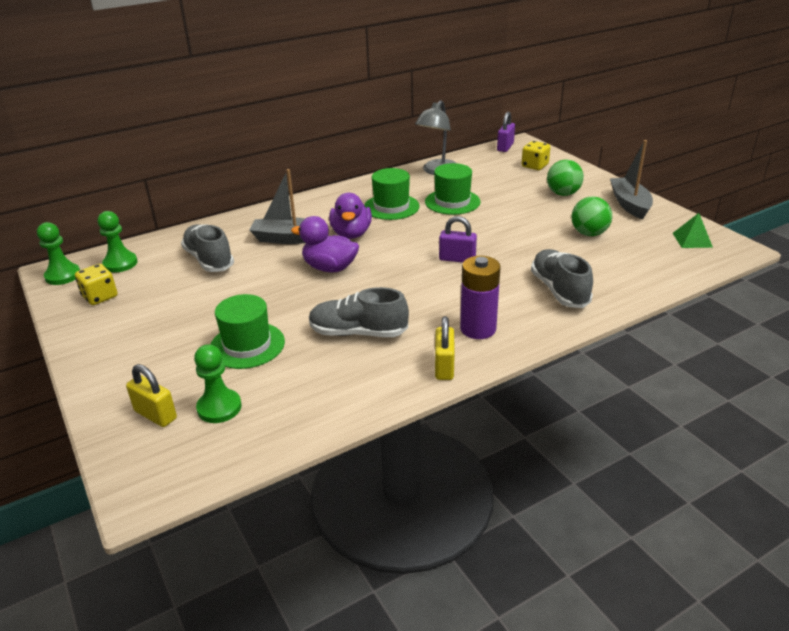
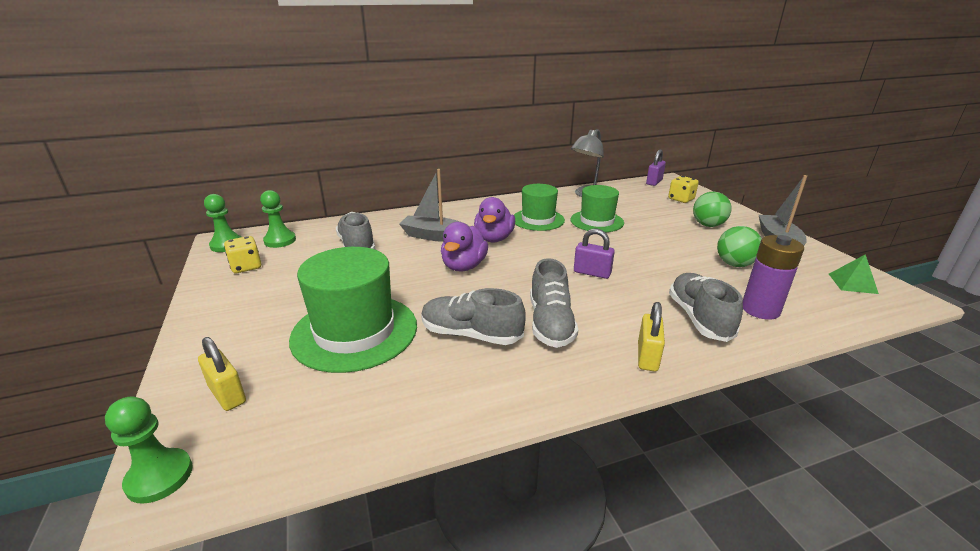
camera: 10 degrees right, 5 degrees down
(219, 408) = (295, 397): green pawn -> green pawn (159, 477)
(247, 345) = (355, 331): green hat -> green hat, size x1.59
(330, 268) = (464, 266): purple duck -> purple duck turned 105 degrees counterclockwise
(428, 313) = (550, 323): none -> grey shoe
(444, 367) = (555, 388): yellow padlock -> yellow padlock (647, 357)
(478, 329) = (602, 349): purple battery -> purple battery (760, 309)

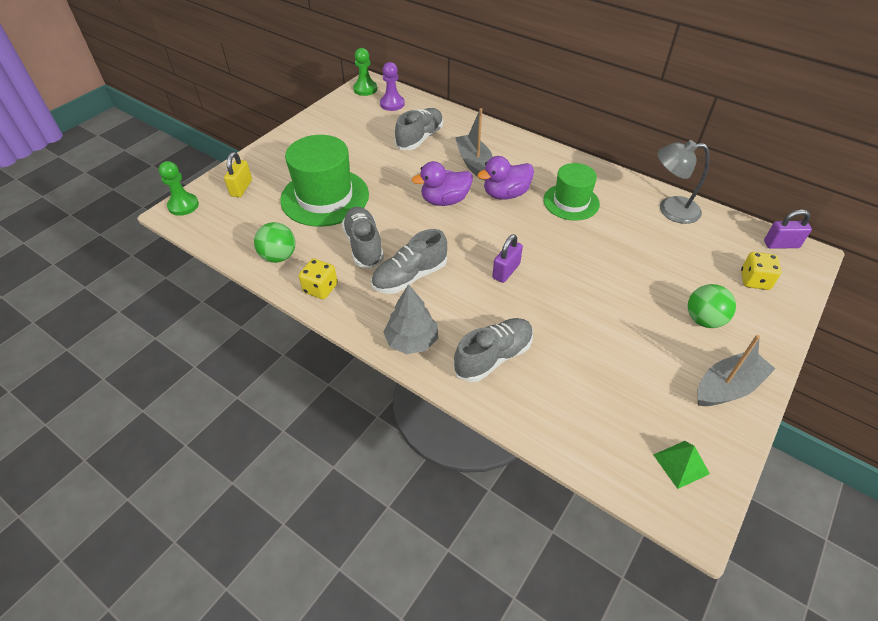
camera: 55 degrees right, 20 degrees up
(246, 267) = (349, 114): yellow dice -> yellow dice (320, 288)
(280, 240) = (392, 104): green pawn -> purple pawn
(592, 273) = (506, 271): purple padlock -> purple padlock turned 45 degrees clockwise
(596, 221) = (613, 238): green hat -> none
(647, 357) = (411, 341): yellow padlock -> grey tree
(734, 264) = (625, 360): green ball -> green ball (278, 256)
(760, 309) = (547, 395): purple battery -> none

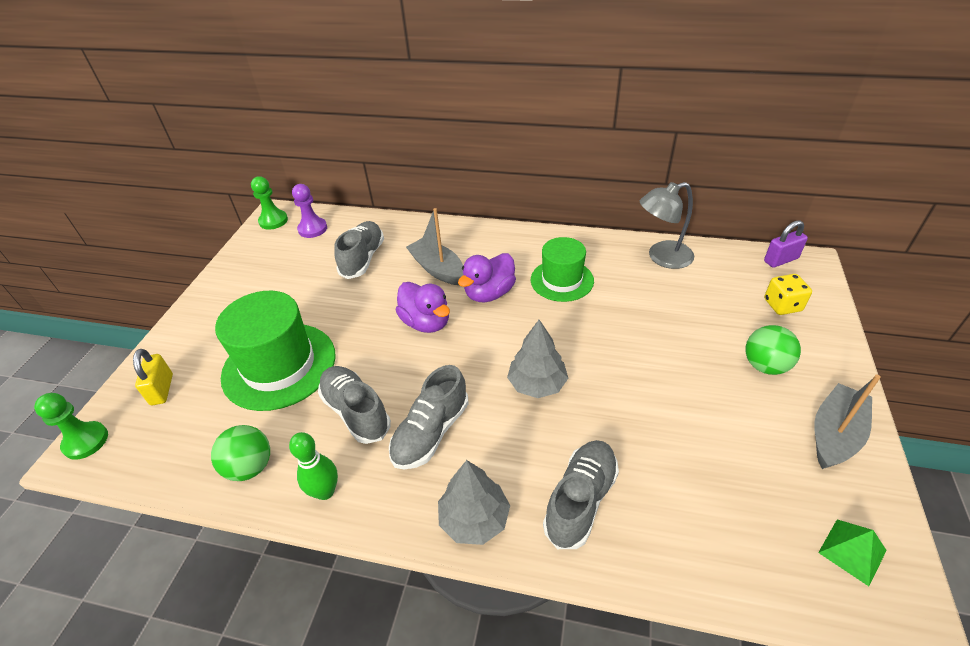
camera: 20 degrees left, 5 degrees down
(320, 288) = (325, 491): yellow dice -> green bowling pin
(445, 200) = (426, 322): purple duck -> purple duck turned 90 degrees counterclockwise
(506, 271) = (537, 384): purple padlock -> grey tree

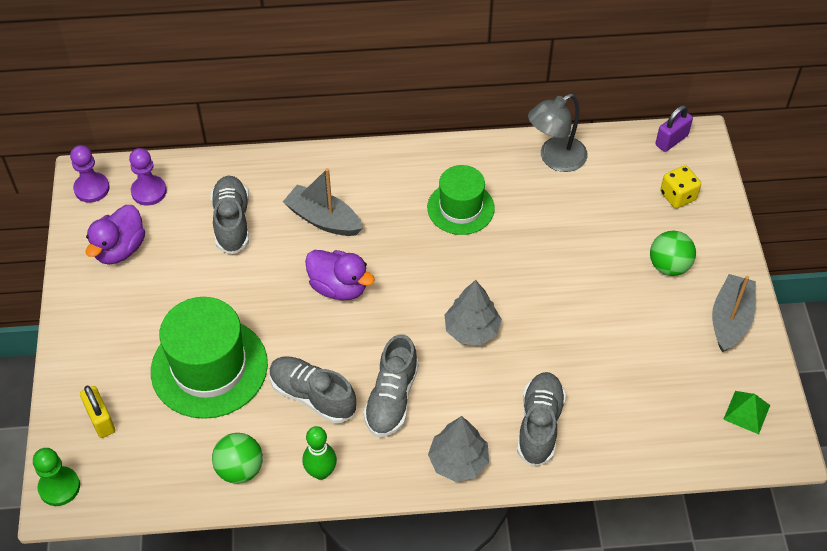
camera: 20 degrees left, 10 degrees up
(273, 221) = (92, 188): green pawn -> purple pawn
(489, 293) = (391, 239): purple duck -> purple duck (120, 249)

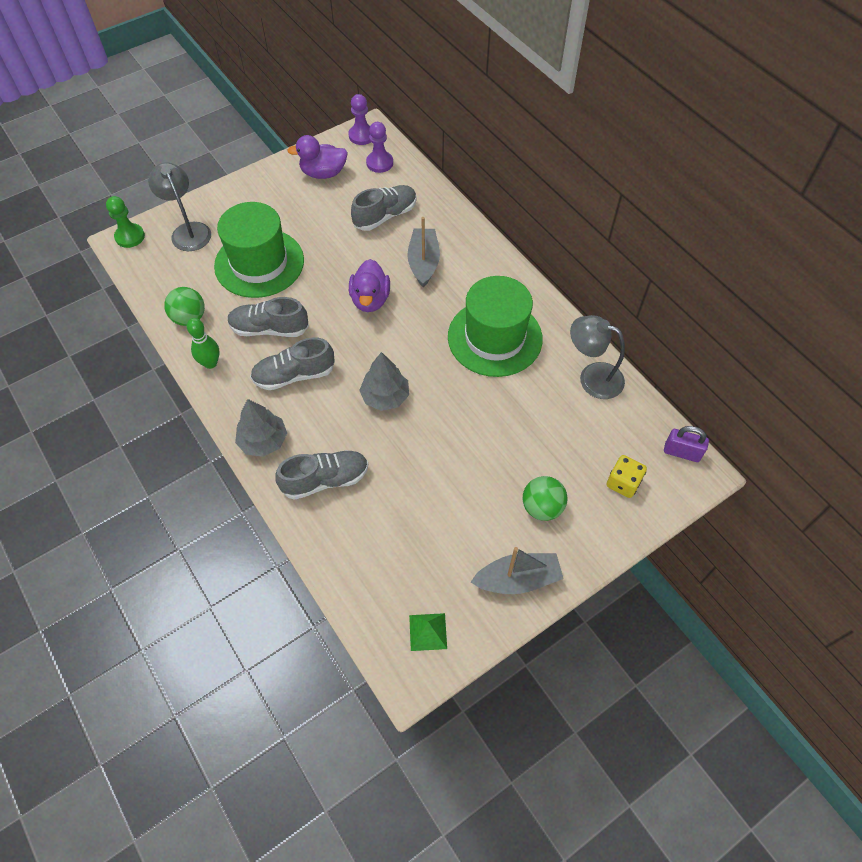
camera: 60 degrees right, 5 degrees up
(101, 420) = (188, 231): yellow padlock -> grey lamp
(312, 396) = (269, 329): grey shoe -> grey shoe turned 90 degrees counterclockwise
(460, 208) = (495, 338): green hat -> green hat, size x1.59

